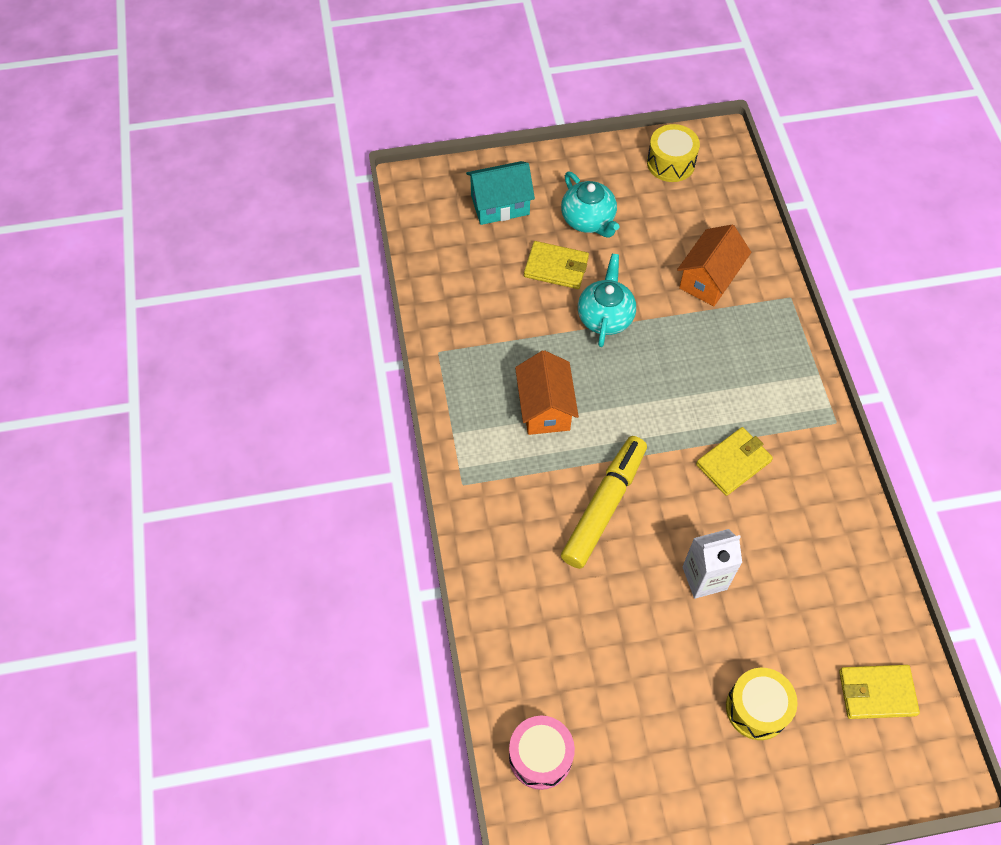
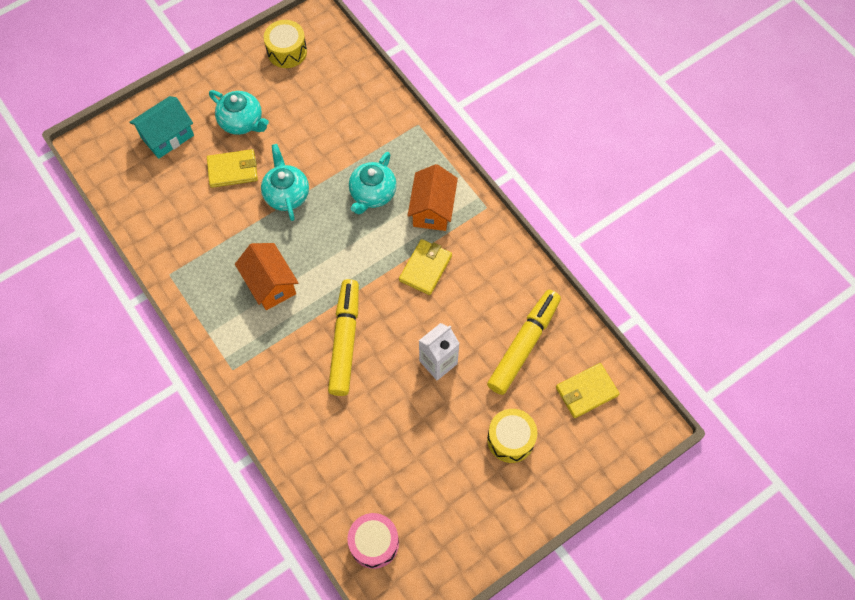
camera: 25 degrees left, 5 degrees up
(705, 354) = (372, 194): none -> turquoise teapot
(709, 279) = (352, 134): orange house -> orange house (432, 209)
(818, 602) = (524, 345): none -> yellow marker

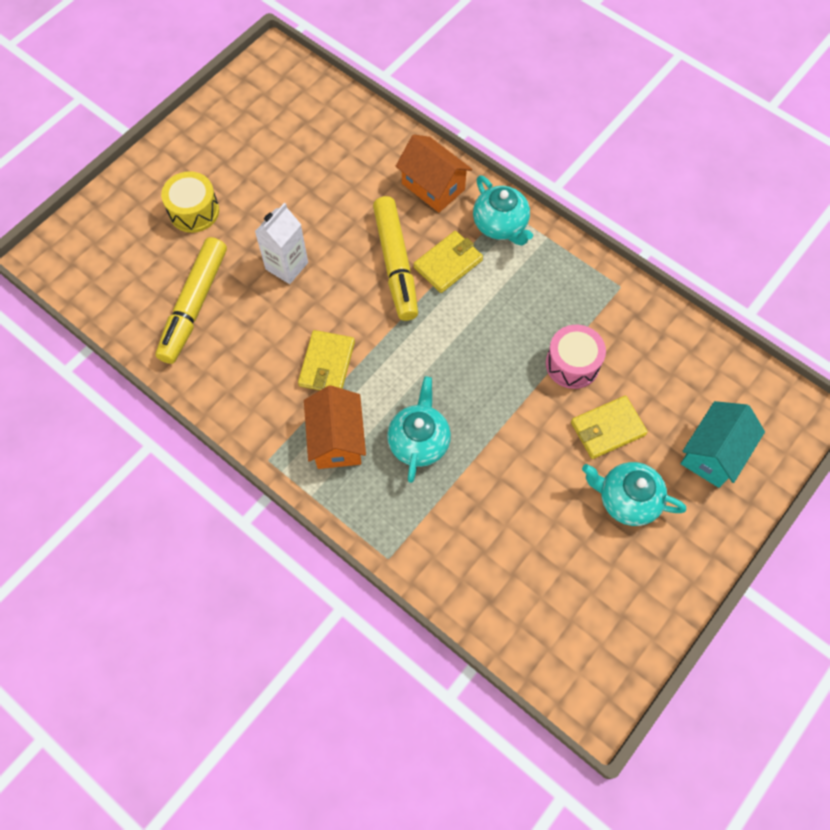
camera: 165 degrees right, 0 degrees up
(270, 284) = (501, 303): orange house -> orange house (433, 186)
(286, 194) = (527, 414): turquoise teapot -> turquoise teapot (501, 225)
(287, 51) = (615, 631): yellow drum -> none
(374, 543) = (310, 99): pink drum -> pink drum (572, 364)
(586, 391) = (117, 274): yellow wallet -> yellow wallet (448, 264)

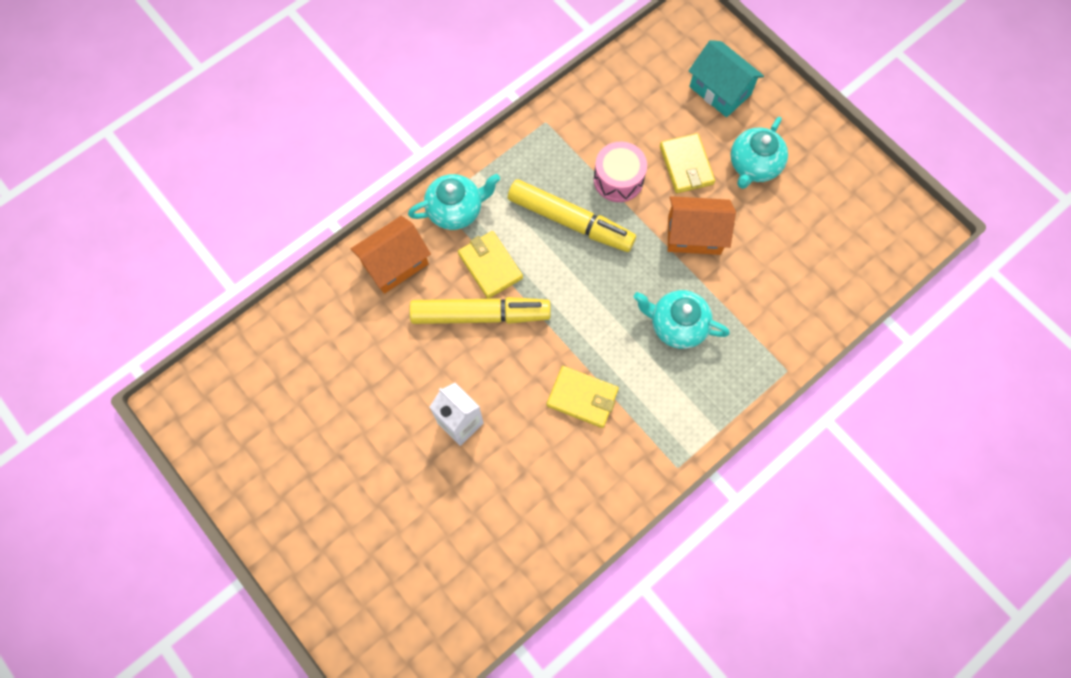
camera: 80 degrees left, 5 degrees up
(194, 211) = (368, 516): yellow drum -> none
(194, 305) = (490, 526): yellow marker -> yellow marker (570, 221)
(337, 440) = (665, 399): orange house -> orange house (694, 235)

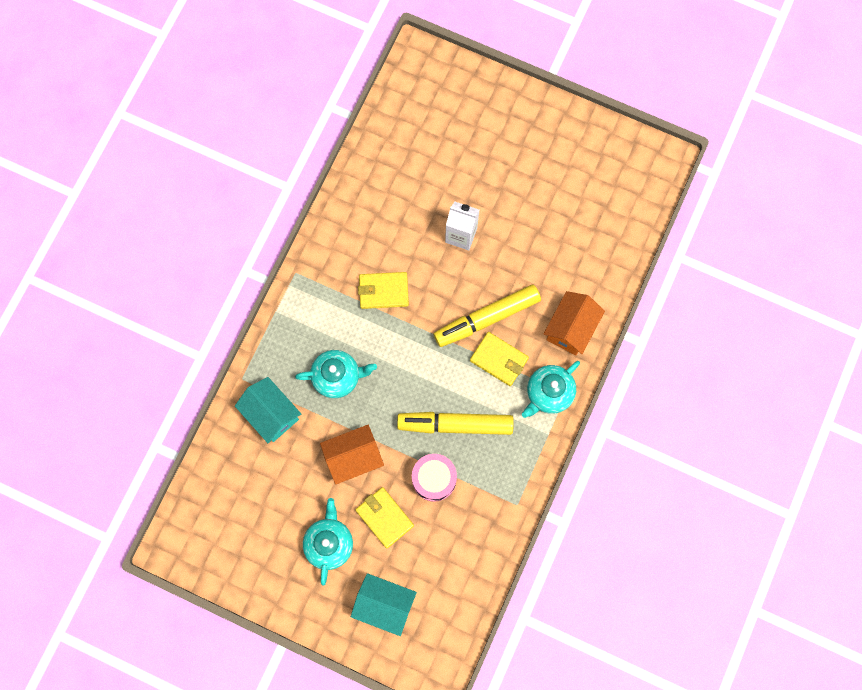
camera: 155 degrees right, 5 degrees up
(767, 317) = (271, 414): none -> turquoise house

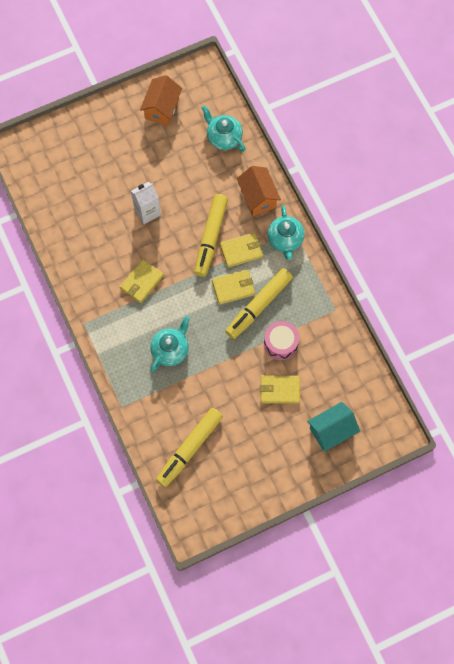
camera: 50 degrees left, 5 degrees down
(252, 478) = (189, 449): none -> yellow marker
(271, 414) = (159, 406): turquoise house -> none
(329, 543) = (268, 434): turquoise teapot -> turquoise teapot (223, 137)
(353, 457) = (228, 379): orange house -> orange house (162, 108)
(453, 384) = (233, 288): none -> yellow wallet

